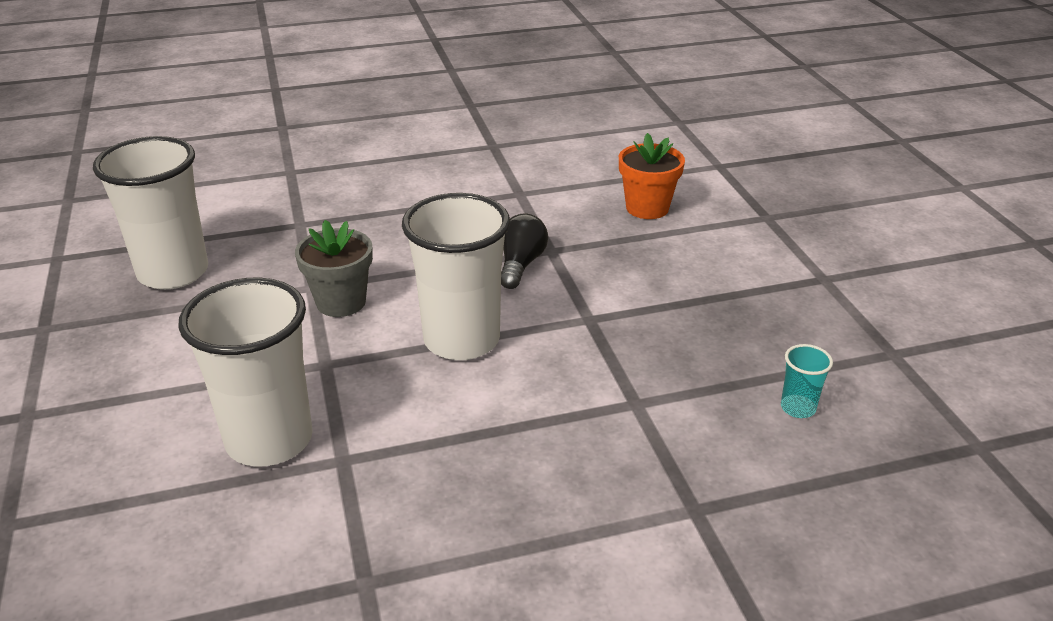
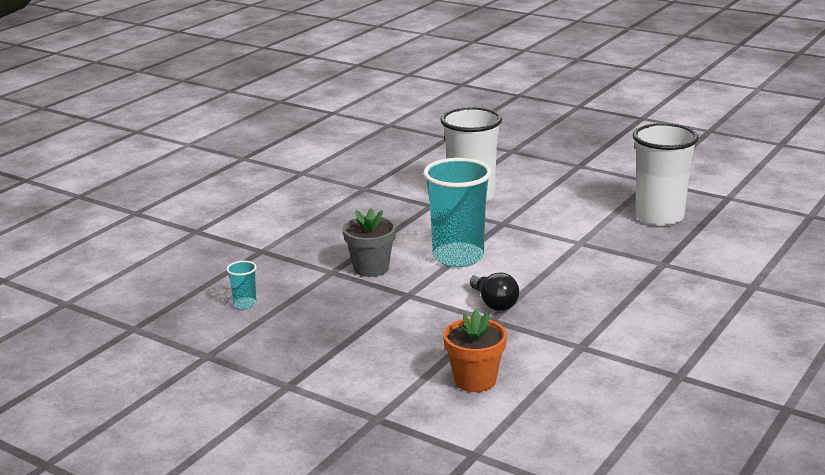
camera: 140 degrees right, 10 degrees down
(341, 302) = (550, 244): grey flower pot -> grey flower pot (371, 268)
(461, 340) = (458, 257): white cup -> turquoise cup

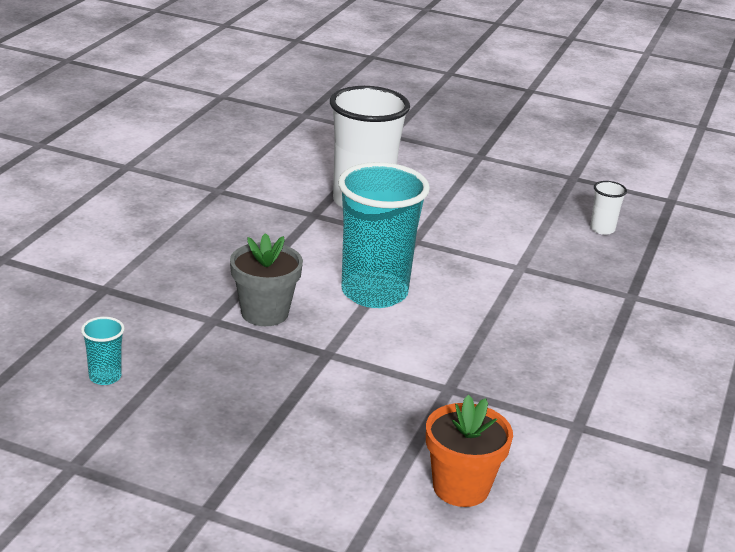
camera: 15 degrees left, 5 degrees up
(494, 303) = (444, 362): black light bulb -> none
(659, 217) = (602, 229): white cup -> white cup, size x0.42

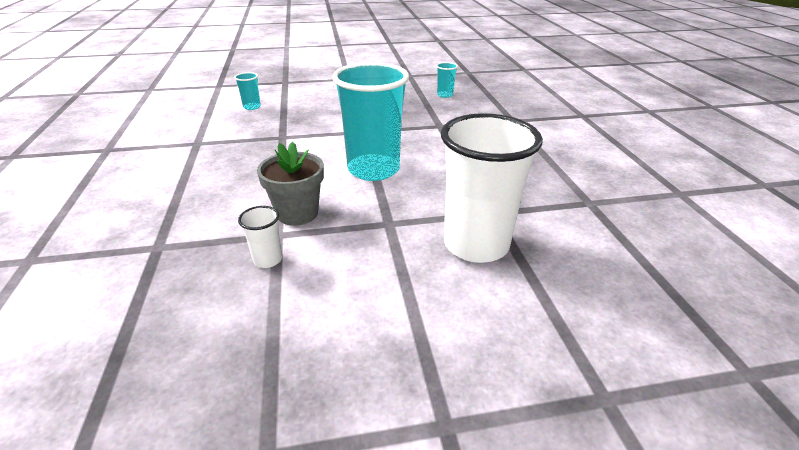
camera: 150 degrees right, 5 degrees up
(264, 313) = (420, 137): grey flower pot -> grey flower pot (297, 213)
(461, 487) = (252, 107): orange flower pot -> turquoise cup
(602, 229) = (197, 335): white cup -> white cup (268, 260)

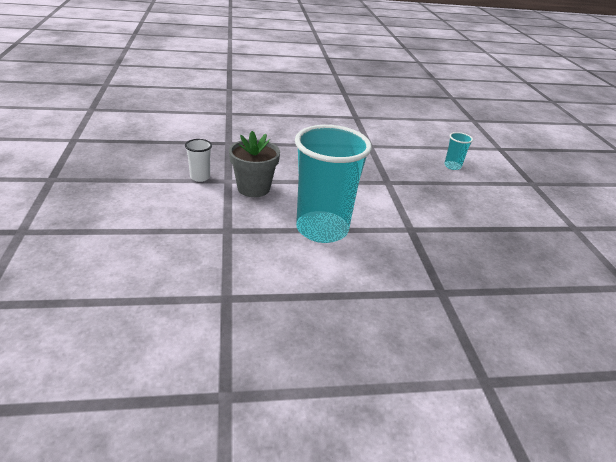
camera: 90 degrees right, 0 degrees up
(445, 95) = (562, 315): turquoise cup -> none
(476, 244) = (178, 275): white cup -> none

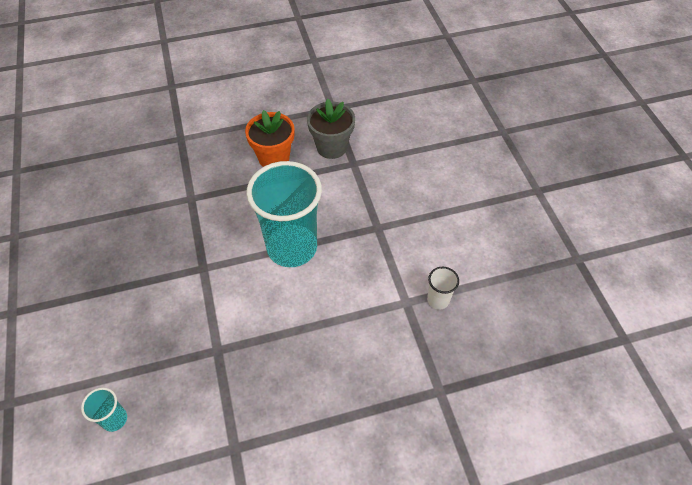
camera: 175 degrees right, 20 degrees up
(253, 188) = (373, 295): grey flower pot -> grey flower pot (331, 147)
(336, 324) = (274, 158): none -> orange flower pot

